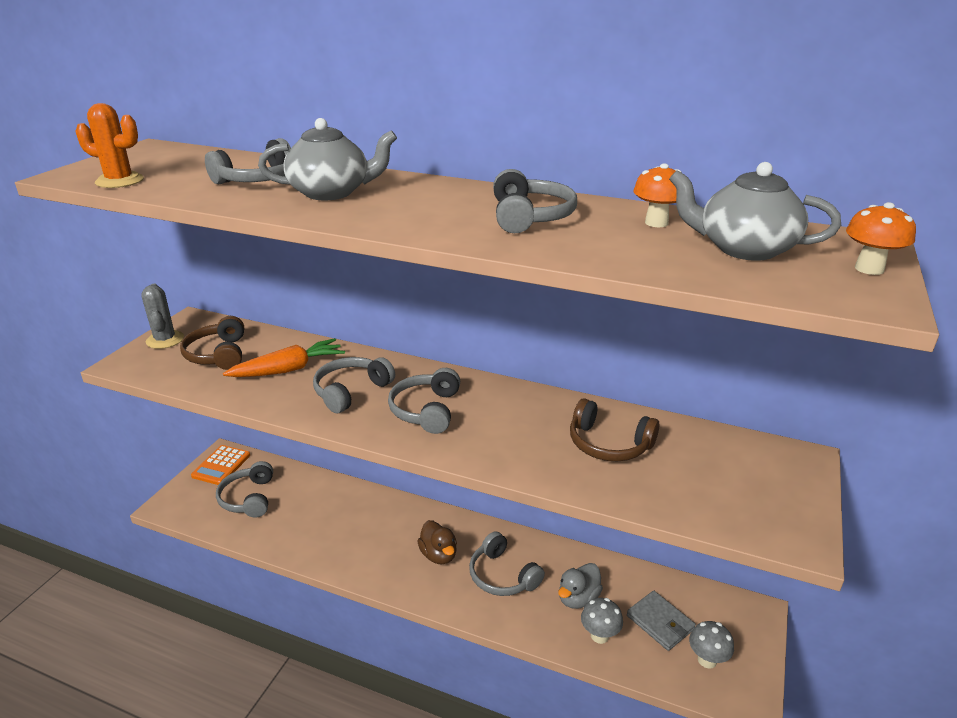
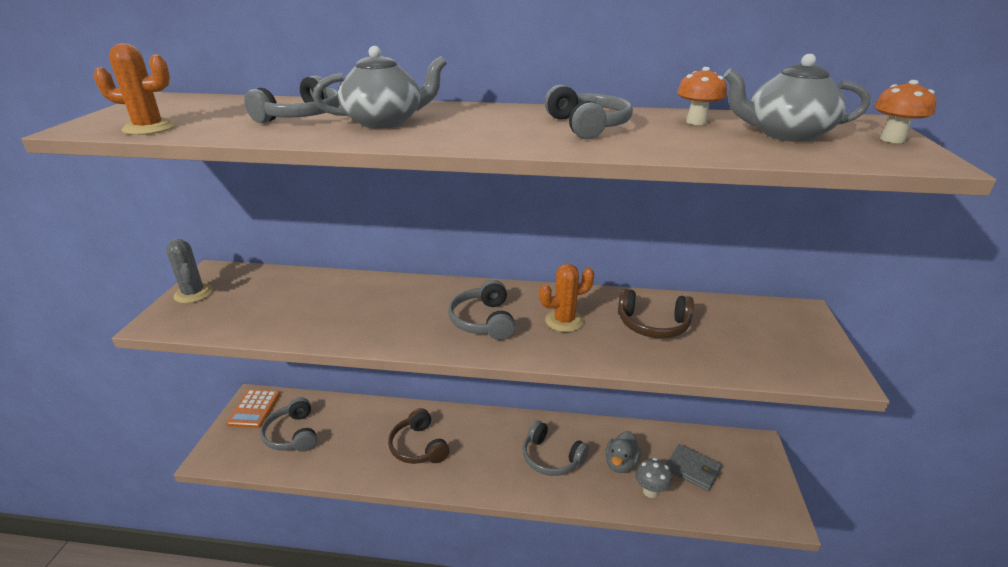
camera: 15 degrees left, 0 degrees up
(218, 354) = (257, 300): brown headphones -> brown headphones (418, 446)
(288, 369) = (335, 304): orange carrot -> none
(351, 391) = (405, 314): grey headphones -> none
(438, 555) = (490, 451): brown duck -> none
(512, 424) = (564, 321): none -> orange cactus
(707, 660) = (740, 492): grey mushroom -> none

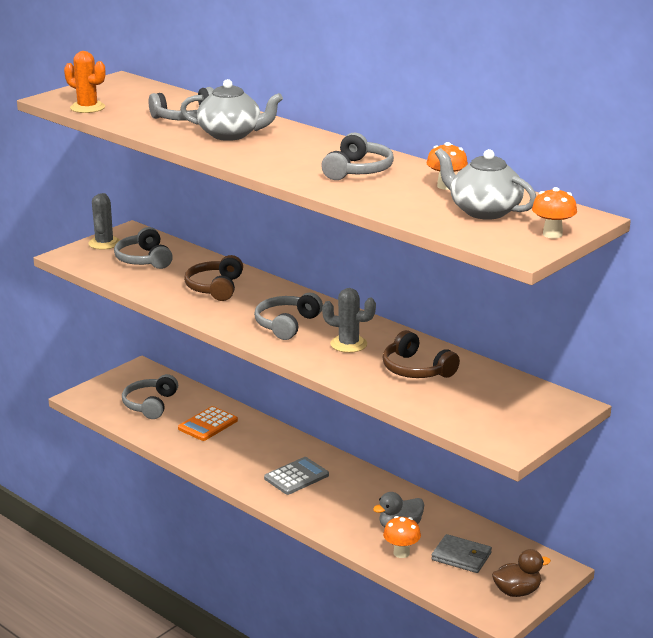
camera: 35 degrees right, 5 degrees down
(254, 409) = (135, 376): orange calculator -> orange calculator (208, 424)
(418, 446) = (240, 449): brown headphones -> brown headphones (215, 288)
(492, 452) = (296, 477): none -> grey calculator
(551, 457) = (343, 499): grey headphones -> grey headphones (144, 259)
(564, 321) = (348, 344): orange cactus -> grey cactus
(650, 491) = (401, 553): grey mushroom -> orange mushroom
(692, 469) = (461, 556): grey wallet -> grey wallet turned 45 degrees counterclockwise
(764, 483) = (517, 591): none -> brown duck

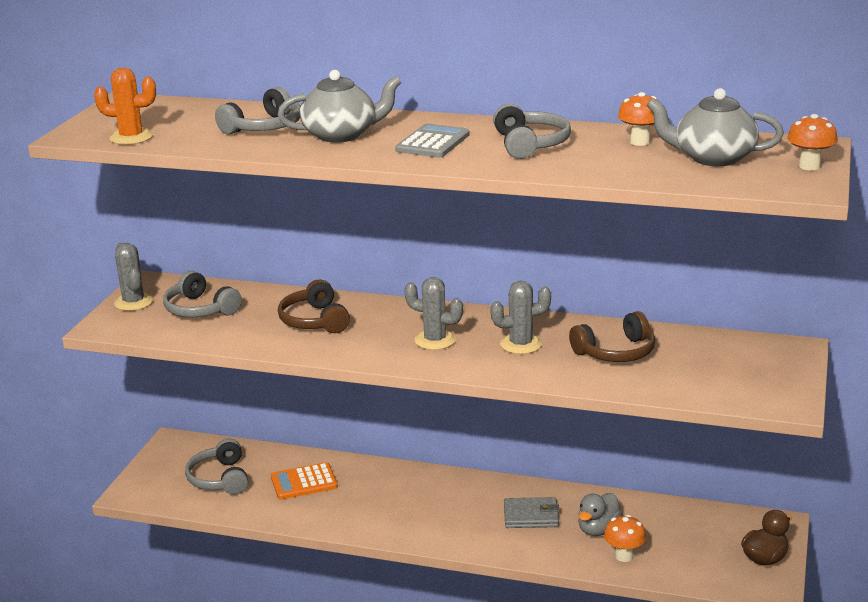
camera: 25 degrees left, 0 degrees up
(208, 424) = (304, 482): orange calculator -> orange calculator turned 60 degrees clockwise
(287, 324) = (435, 340): grey headphones -> grey cactus
(296, 477) = (448, 510): grey calculator -> grey calculator (433, 142)
(416, 369) = (616, 352): brown headphones -> brown headphones turned 45 degrees counterclockwise
(461, 556) = (683, 541): grey wallet -> grey wallet (531, 516)

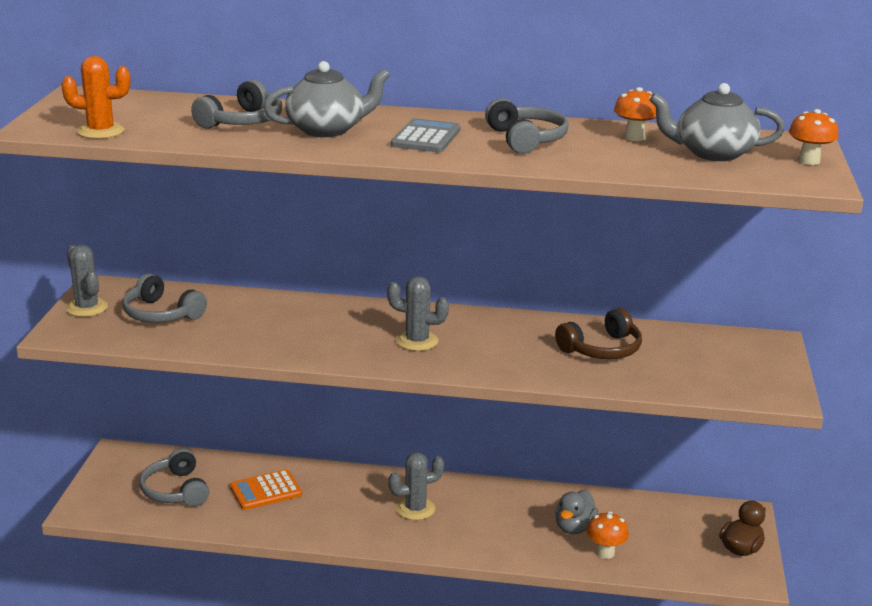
camera: 10 degrees left, 0 degrees up
(315, 320) = (287, 323): brown headphones -> none
(521, 344) = (505, 343): grey cactus -> grey cactus (415, 509)
(531, 516) = (505, 516): grey wallet -> none

